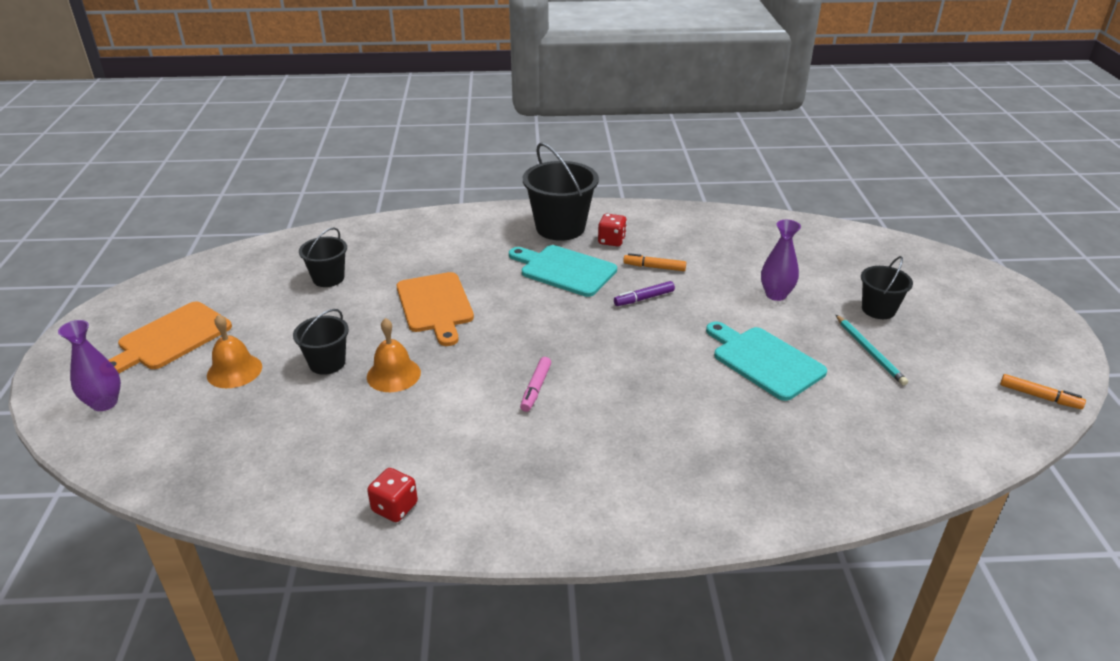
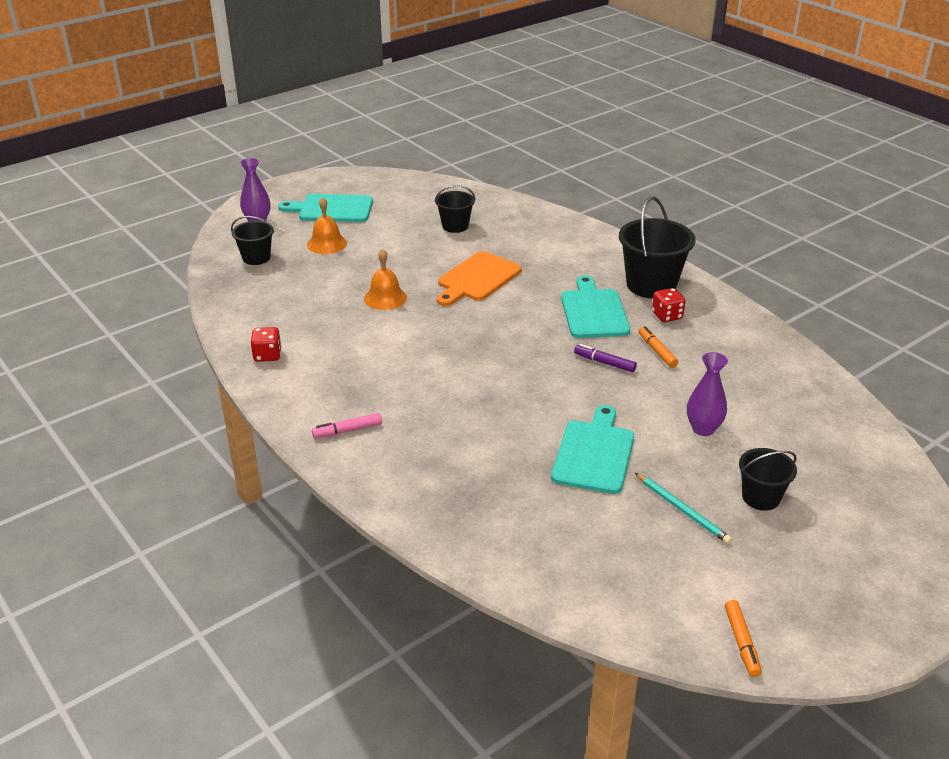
camera: 55 degrees right, 0 degrees up
(171, 338) = (332, 209): orange cutting board -> turquoise cutting board
(327, 363) = (369, 269): black bucket -> black bucket (256, 258)
(536, 388) = (434, 359): pink marker -> pink marker (347, 430)
(869, 351) = (682, 510): turquoise pencil -> turquoise pencil turned 75 degrees counterclockwise

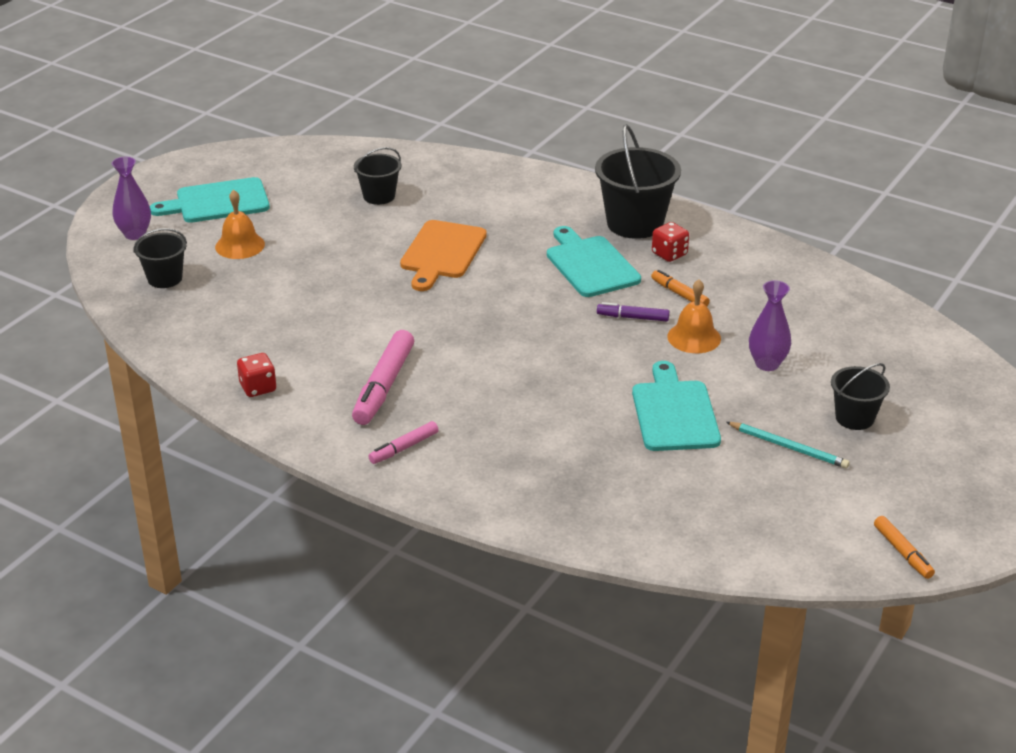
camera: 20 degrees left, 0 degrees up
(364, 375) = (384, 386): none -> pink marker
(385, 298) = (351, 295): orange bell -> orange bell (694, 337)

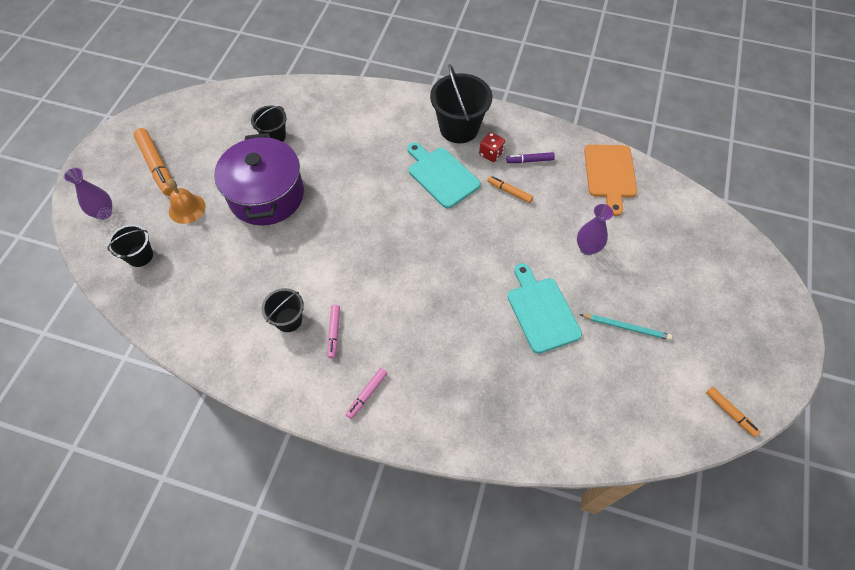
camera: 15 degrees left, 25 degrees up
(217, 202) = (157, 166): turquoise cutting board -> orange marker
(258, 388) = (243, 357): red dice -> none
(347, 249) = (266, 195): none -> purple pot
(384, 386) = (334, 333): pink marker -> pink marker, size x0.55
(442, 253) = (335, 185): orange cutting board -> orange cutting board (610, 174)
(632, 317) = (485, 222): purple marker -> purple marker (530, 160)
(694, 337) = (532, 233): orange bell -> none
(854, 418) = (659, 288): black bucket -> black bucket (288, 320)

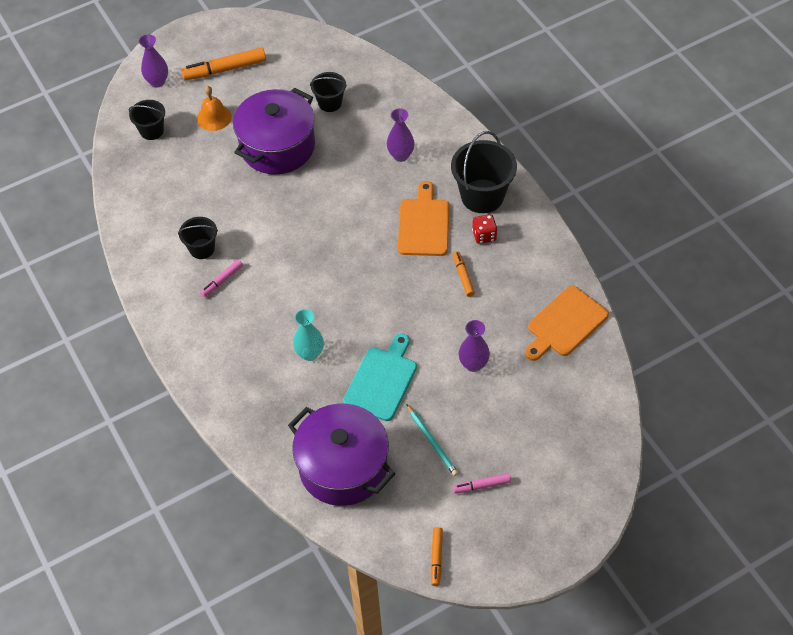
camera: 45 degrees right, 5 degrees down
(157, 166) = (225, 70): orange marker -> orange marker turned 60 degrees clockwise
(367, 394) = (200, 338): pink marker -> pink marker (481, 486)
(370, 139) = (401, 155): none -> purple vase
(441, 175) = (424, 224): turquoise cutting board -> orange cutting board
(467, 335) = (310, 353): none -> turquoise vase
(530, 160) = (510, 264): purple marker -> none
(591, 403) = (343, 467): none -> purple pot

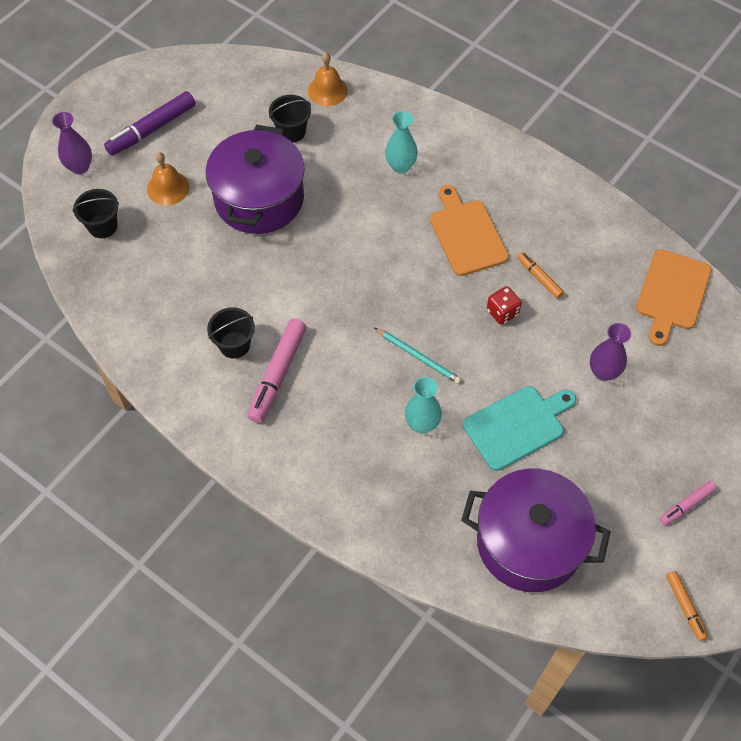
camera: 25 degrees left, 5 degrees up
(222, 281) = (278, 375): pink marker -> pink marker, size x1.81
(225, 70) = (152, 129): orange marker -> purple marker
(375, 79) = (327, 90): none -> orange bell
(382, 380) = (517, 426): turquoise cutting board -> turquoise cutting board turned 60 degrees clockwise
(401, 155) = (400, 166): purple vase -> turquoise vase
(432, 441) = (607, 475): turquoise pencil -> turquoise pencil (418, 356)
(482, 196) = (511, 183): black bucket -> none
(484, 235) = (536, 225): red dice -> red dice (502, 312)

